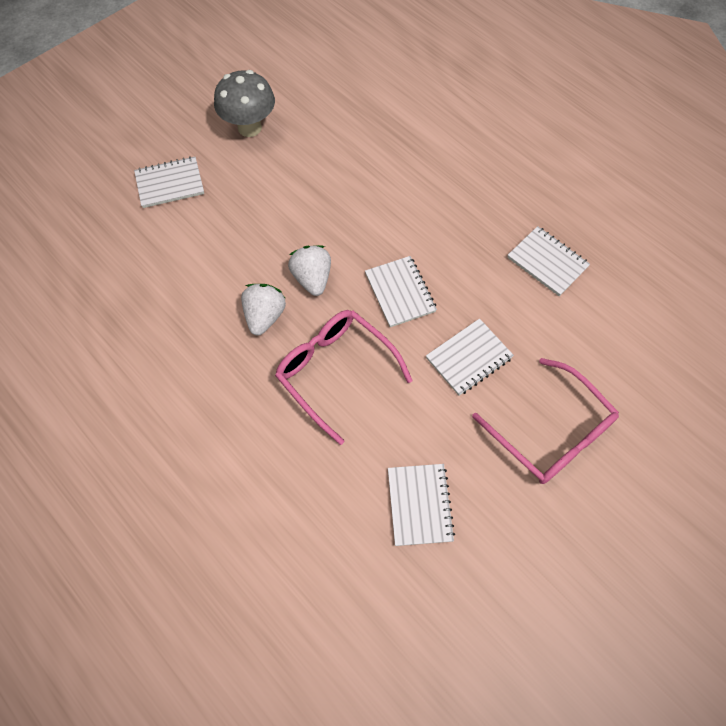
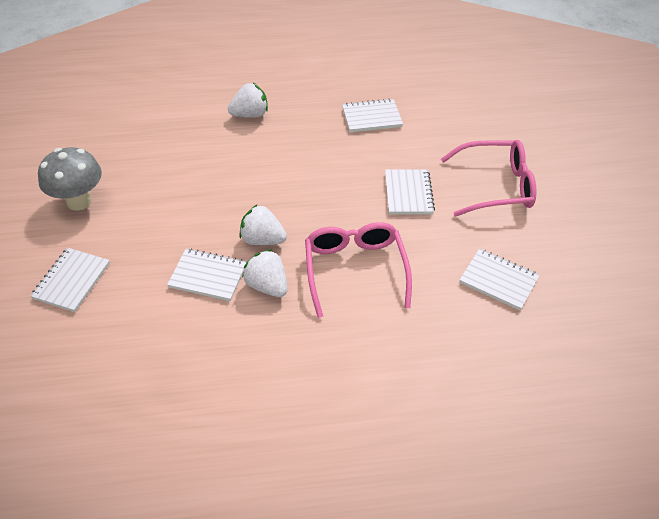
camera: 55 degrees left, 15 degrees down
(335, 371) = (355, 269): pink glasses -> pink glasses turned 90 degrees clockwise
(400, 292) = (323, 199): white notebook -> white notebook (208, 276)
(455, 166) = (250, 114): none -> white strawberry

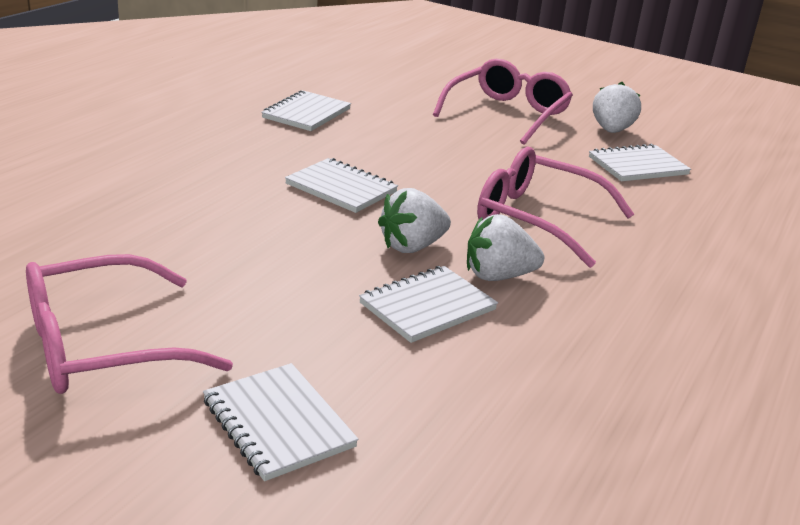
camera: 55 degrees left, 20 degrees down
(79, 201) = (101, 346): grey mushroom -> pink glasses
(250, 114) = (168, 162): white strawberry -> white strawberry (611, 130)
(408, 193) = (457, 148): white notebook -> white notebook (341, 188)

